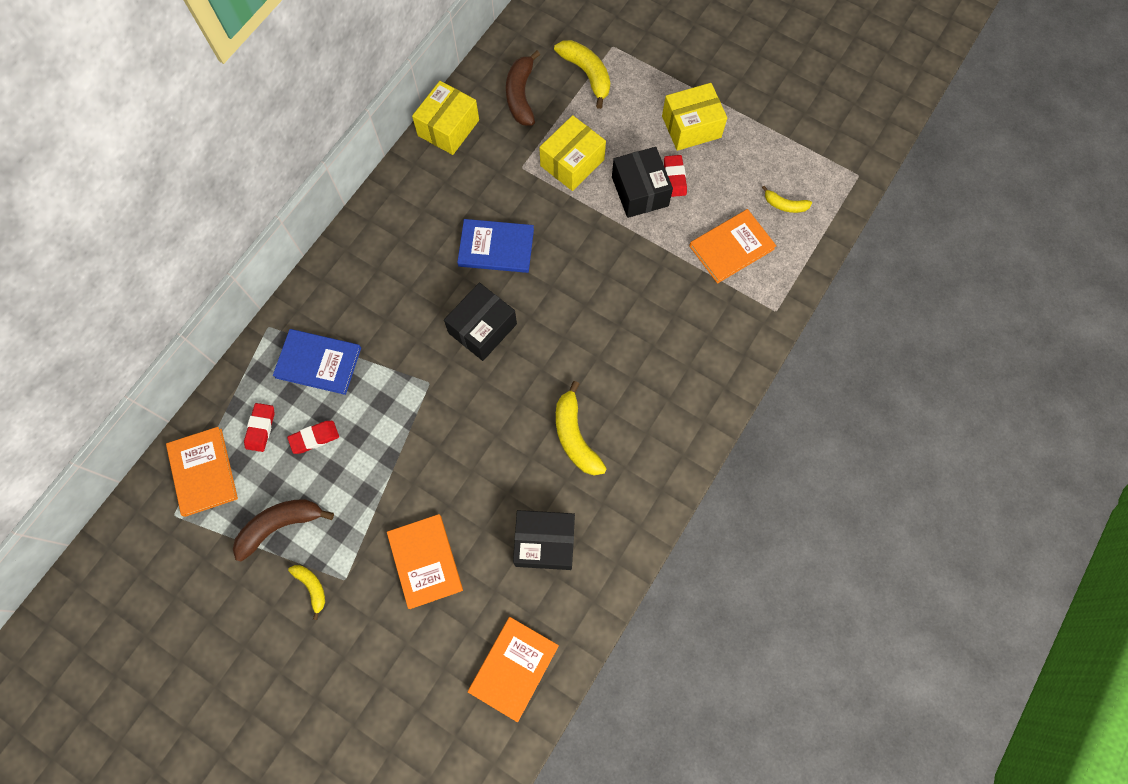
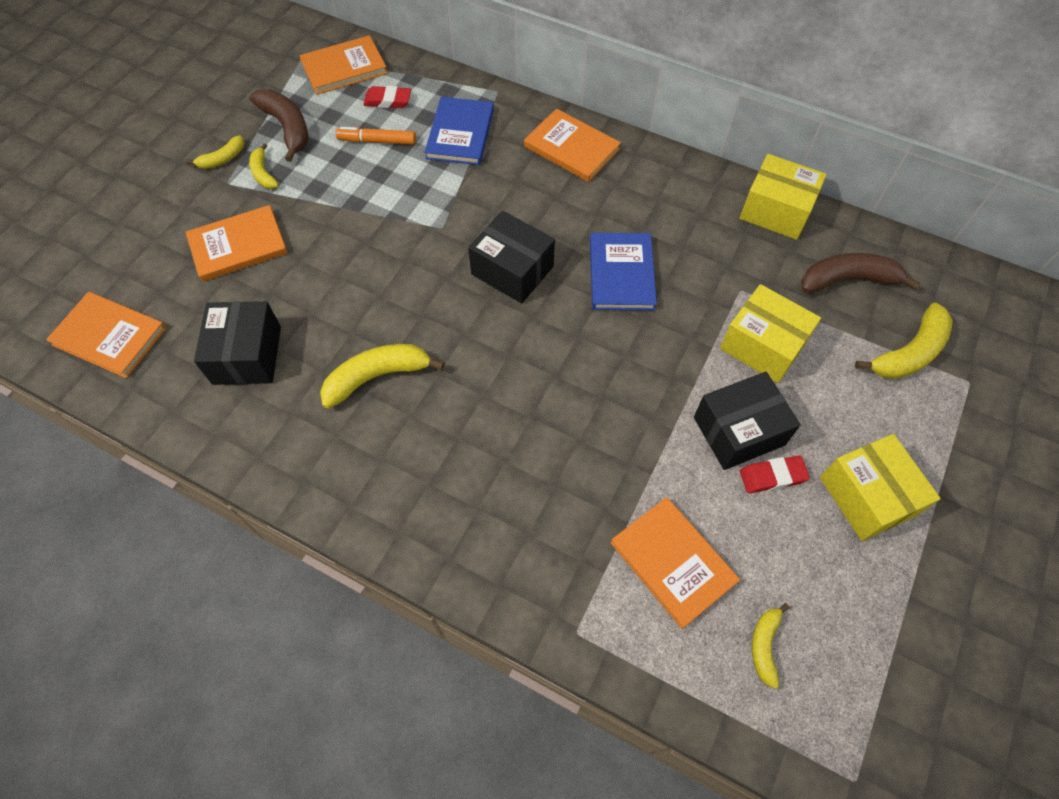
camera: 85 degrees right, 10 degrees down
(314, 438) = (377, 141): red eraser -> orange marker
(338, 545) = (263, 173): none -> yellow banana
(353, 269) = (571, 148): none -> orange book

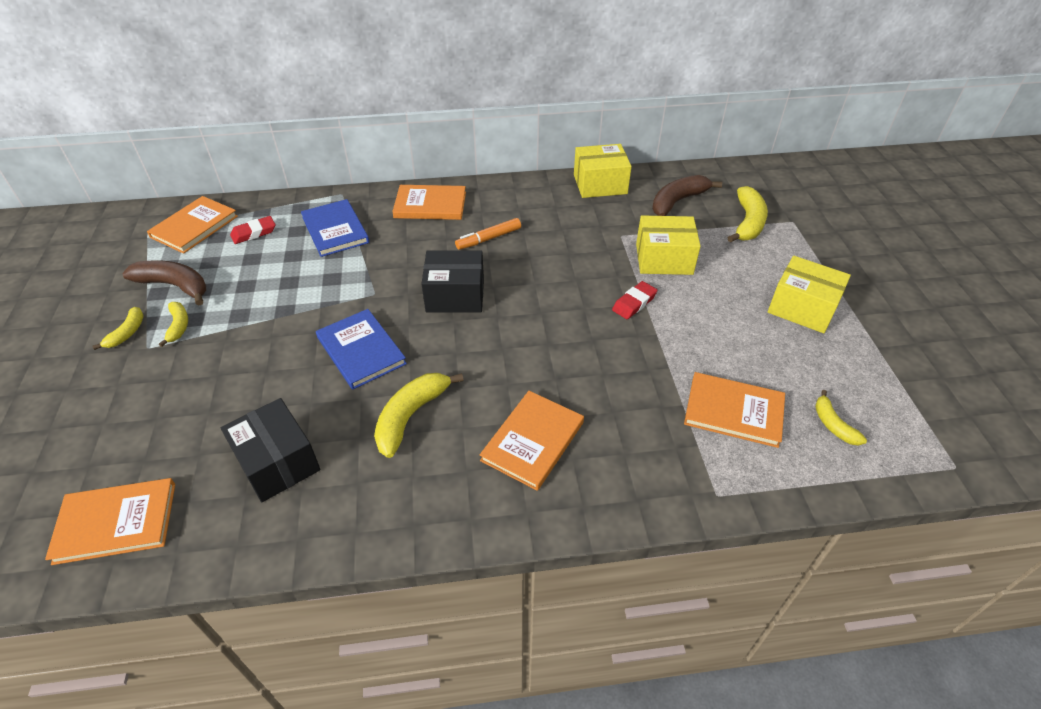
camera: 35 degrees left, 15 degrees down
(238, 245) = (198, 387): orange book -> orange book (532, 441)
(263, 173) = (178, 326): yellow banana -> yellow banana turned 135 degrees counterclockwise
(377, 141) = (268, 262): orange marker -> orange marker (488, 239)
(621, 273) = (535, 261): blue book -> blue book (361, 350)
(738, 431) = (697, 313): black box -> none
(772, 476) = (741, 327): red eraser -> red eraser (634, 303)

